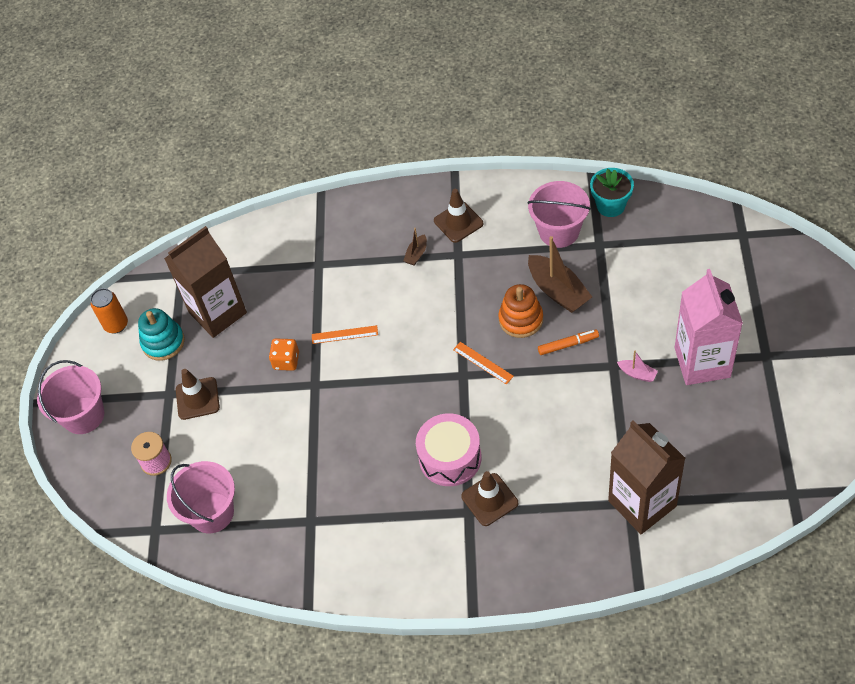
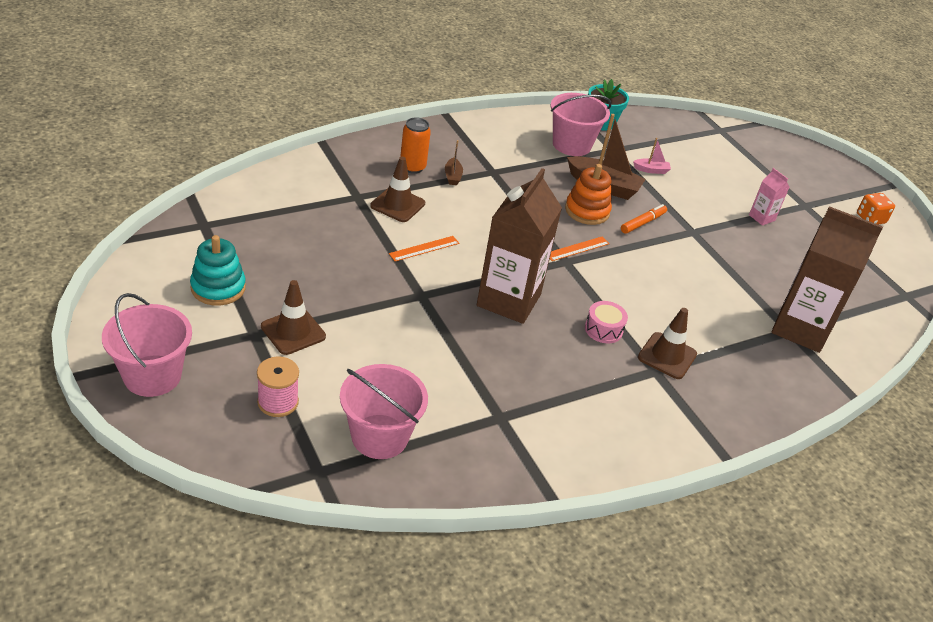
camera: 40 degrees left, 15 degrees down
(116, 325) = (147, 281): orange can -> orange can (412, 167)
(217, 313) = (269, 252): brown carton -> brown carton (508, 300)
(286, 361) = (376, 280): orange dice -> orange dice (870, 219)
(450, 458) = (603, 329): pink drum -> pink drum, size x0.56
(458, 222) = (476, 148): brown traffic cone -> brown traffic cone (397, 205)
(483, 363) = (577, 249): orange ruler -> orange ruler turned 45 degrees counterclockwise
(637, 374) = (717, 234): pink boat -> pink boat (651, 170)
(702, 362) = (761, 218): pink carton -> pink carton, size x0.44

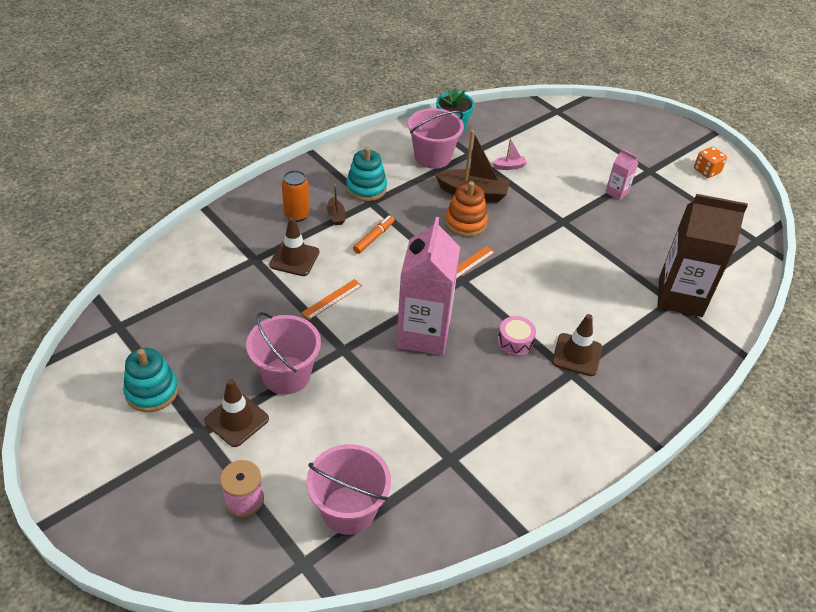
camera: 10 degrees left, 5 degrees up
(152, 376) = (116, 504): pink bucket -> pink bucket (286, 375)
(492, 158) = (366, 188): none -> turquoise stacking toy
(508, 300) = (423, 334): brown carton -> pink carton
(643, 223) = (517, 223): orange marker -> orange marker (374, 238)

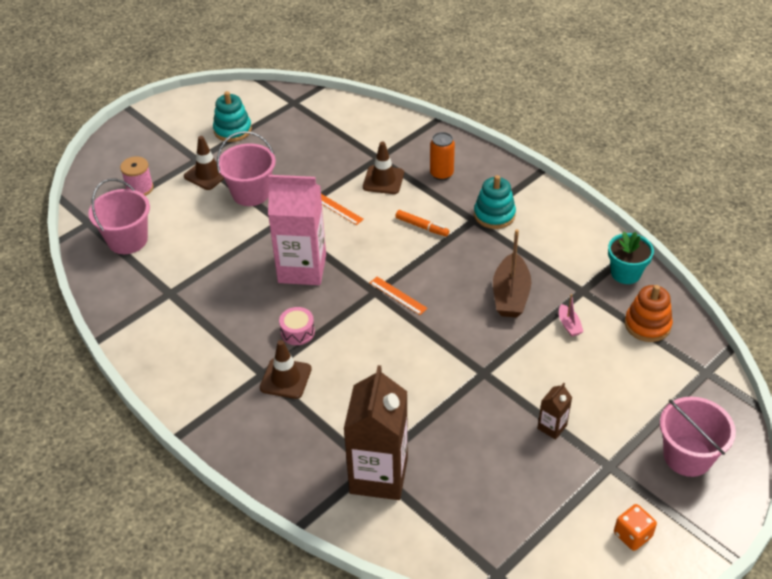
camera: 90 degrees right, 0 degrees up
(336, 216) = (447, 199): brown boat -> none
(432, 157) = (564, 260): pink bucket -> pink bucket (687, 456)
(465, 223) = (460, 291): orange stacking toy -> orange stacking toy (647, 325)
(616, 192) = (552, 427): pink carton -> brown carton

